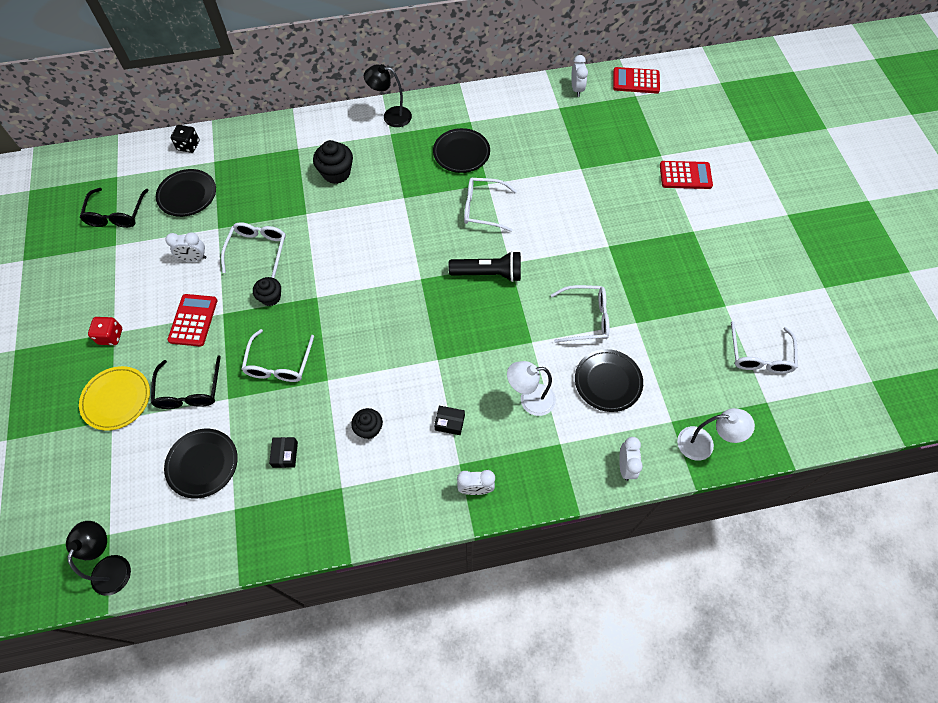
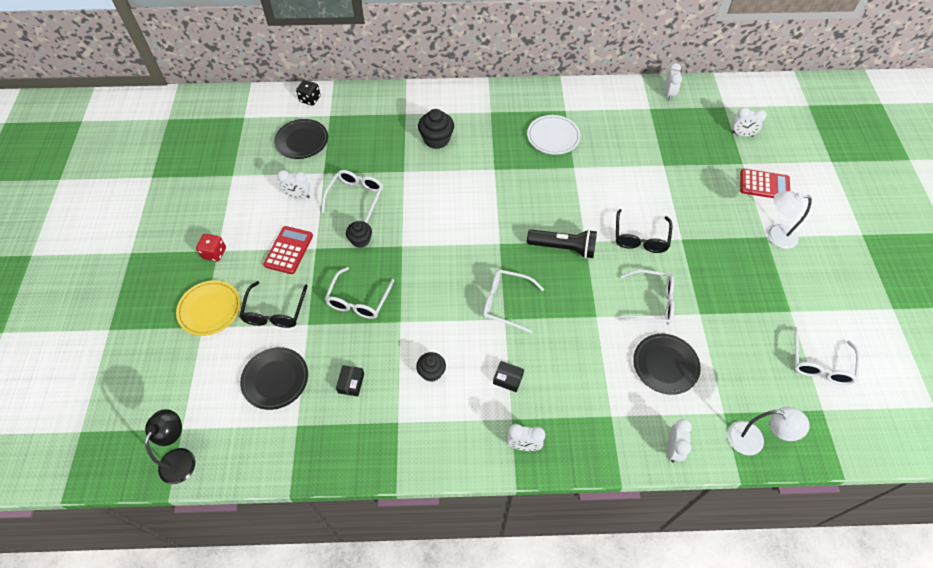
camera: 10 degrees right, 5 degrees down
(116, 215) = (238, 150): black glasses -> black glasses (640, 238)
(391, 116) = (493, 96): black lamp -> none
(461, 153) = (553, 137): black plate -> white plate
(482, 208) = (565, 188): white glasses -> white glasses (505, 303)
(529, 400) = (587, 370): white lamp -> white lamp (775, 236)
(636, 81) = (726, 94): red calculator -> none
(657, 124) = (742, 134): none -> white clock

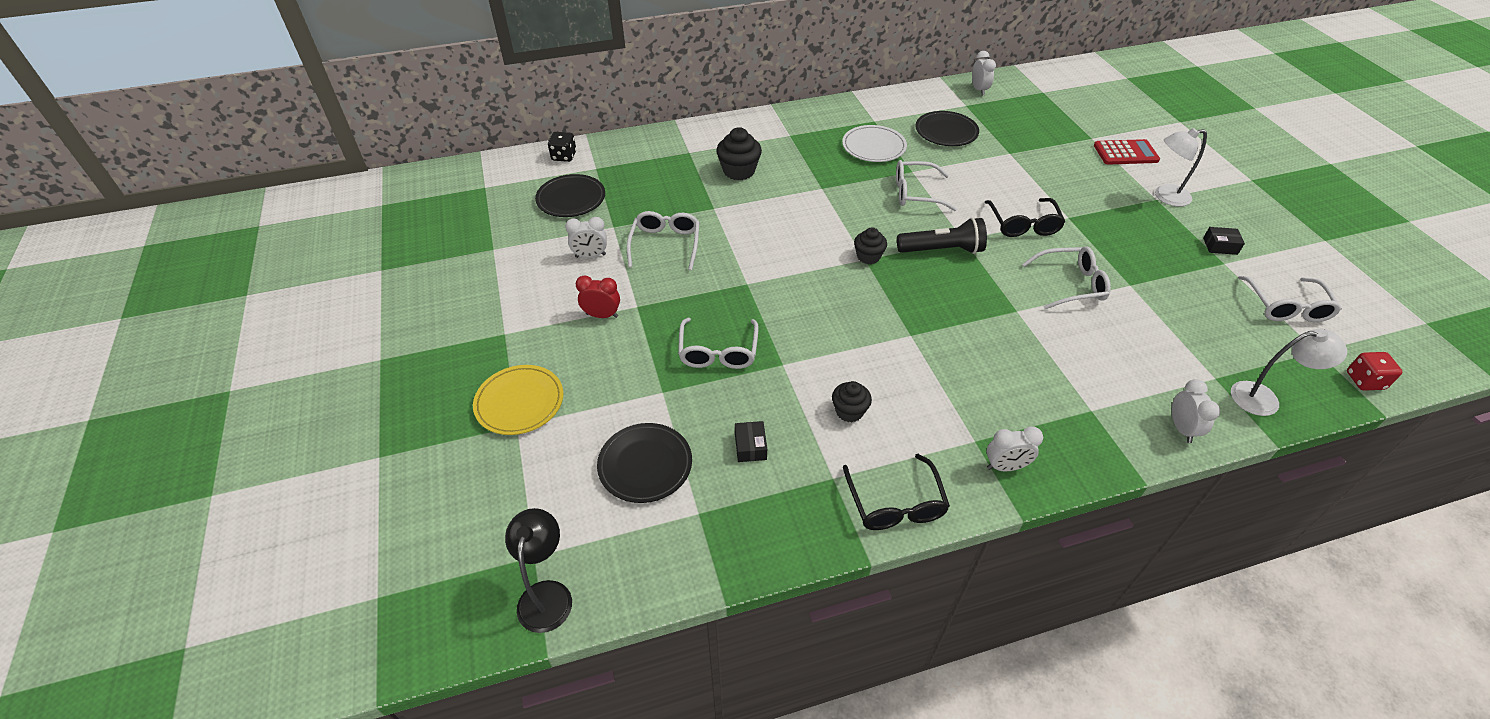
camera: 15 degrees left, 10 degrees down
(214, 253) = (501, 337): red dice -> red dice (1364, 381)
(274, 312) = (612, 388): black glasses -> black glasses (896, 505)
(288, 250) = (602, 315): red calculator -> red clock
(360, 240) = (691, 287): black cupcake -> black cupcake (868, 256)
(505, 303) = (902, 318): white glasses -> white glasses (915, 193)
(508, 379) = (948, 398): black box -> black box (1220, 246)
(665, 365) = (1122, 343): black plate -> black plate (946, 132)
(742, 134) = (1075, 113): white clock -> none

